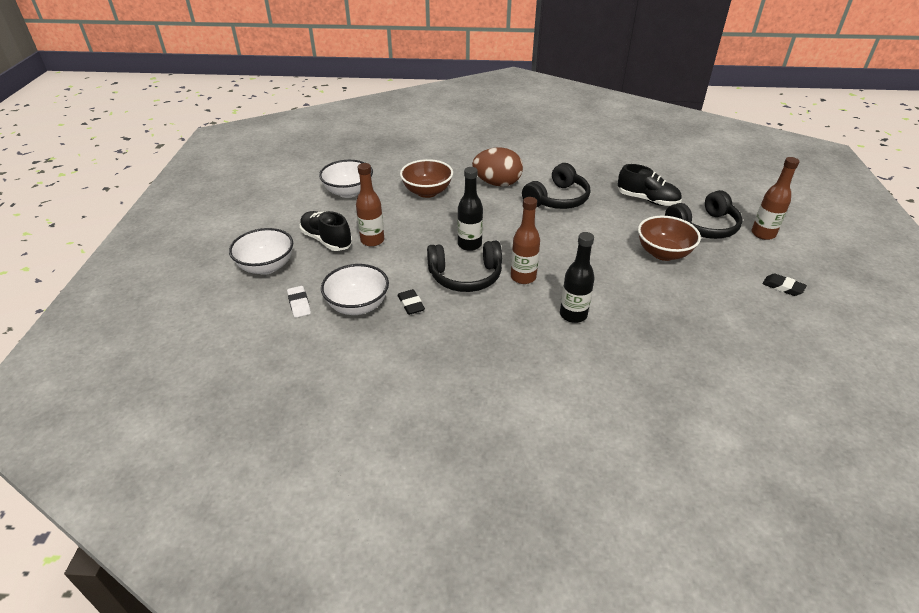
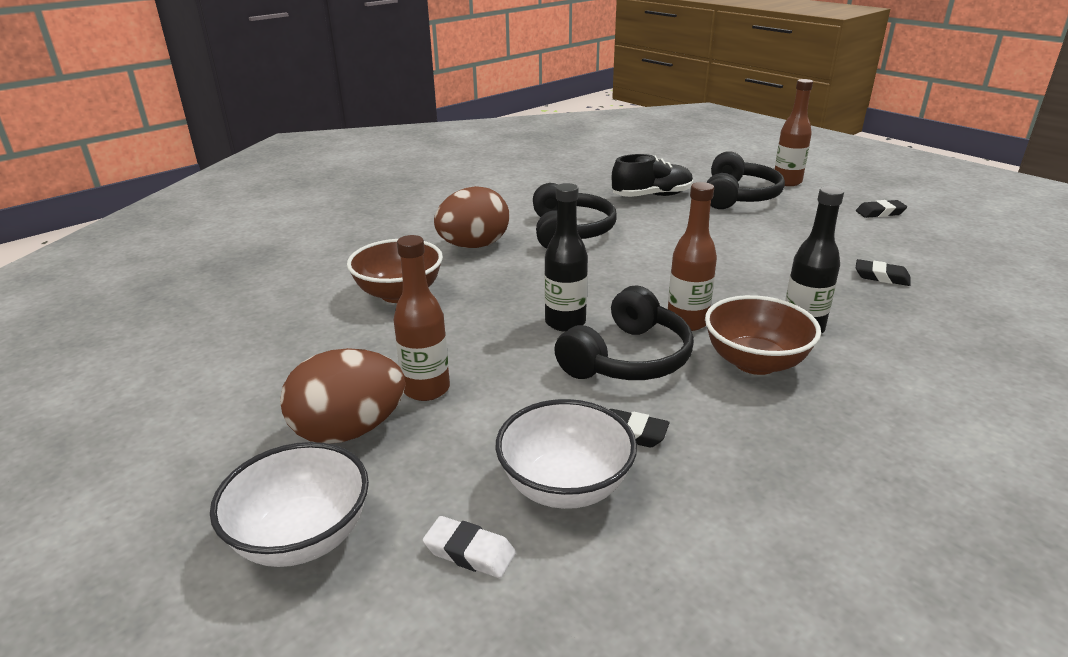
camera: 45 degrees left, 10 degrees down
(326, 240) = (349, 430): black shoe -> brown egg
(348, 192) = (272, 349): white bowl -> none
(663, 253) = (754, 232): brown bowl -> brown bowl (755, 362)
(682, 320) = (881, 277): none -> black eraser

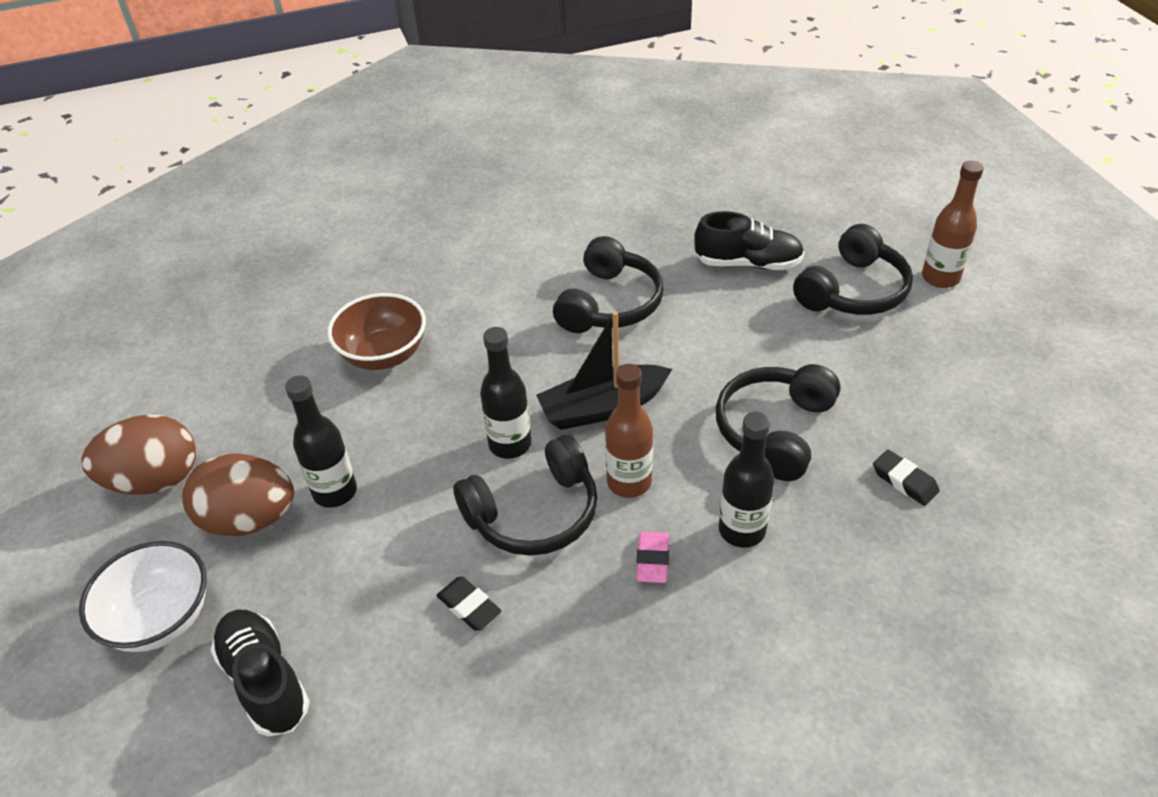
camera: 25 degrees right, 15 degrees up
(426, 389) = (335, 492): brown bottle -> black bottle
(469, 552) = (265, 681): white eraser -> black shoe
(474, 246) = (496, 300): brown egg -> brown egg (155, 480)
(565, 486) = (376, 644): white bowl -> none
(621, 286) = (602, 407): none -> black boat
(755, 362) = (652, 560): brown bowl -> pink eraser
(764, 271) = (774, 430): none -> black headphones
(880, 213) = (1011, 369): black eraser -> none

